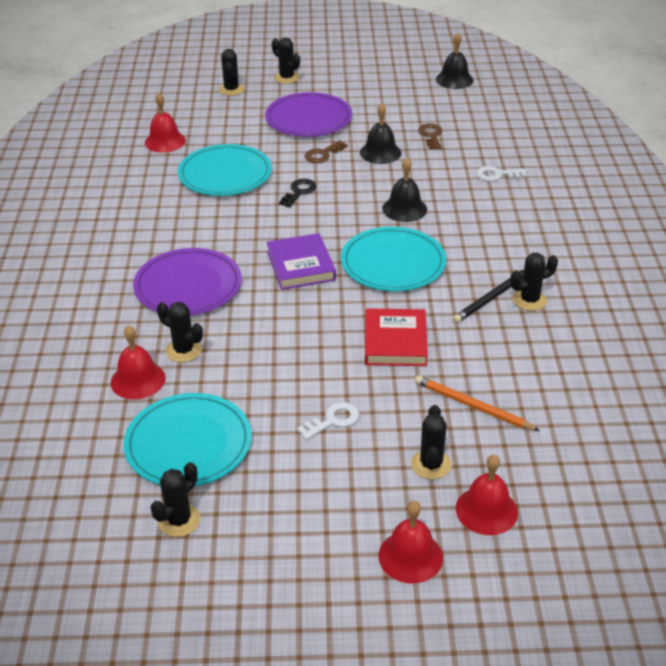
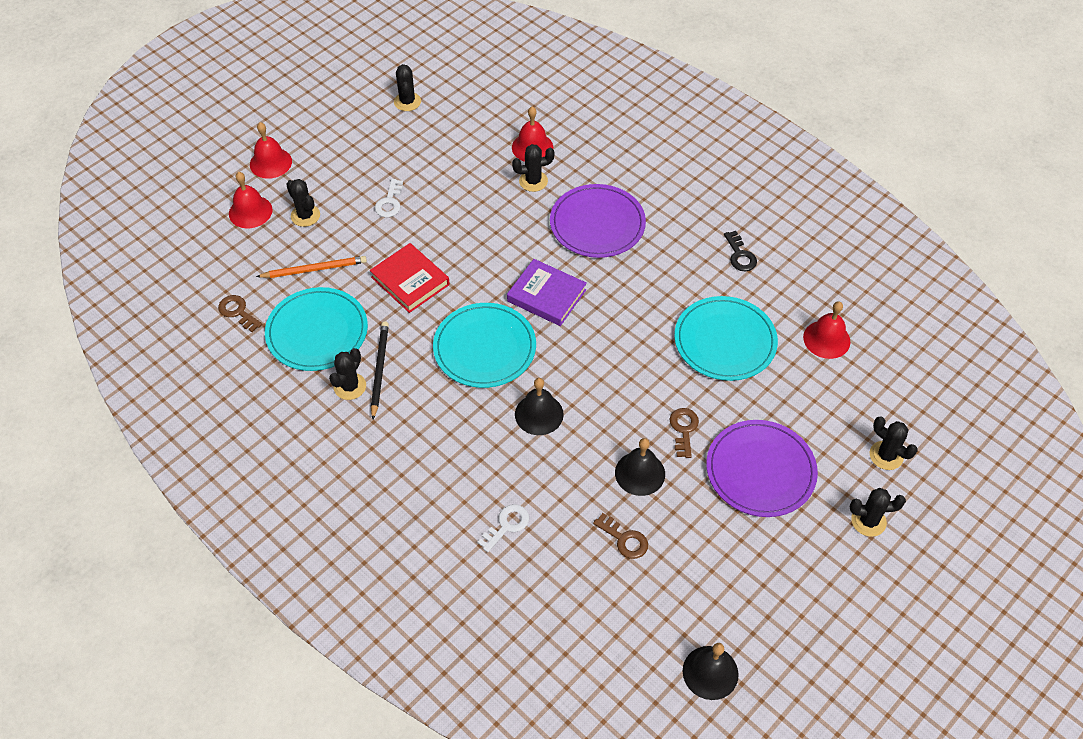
camera: 135 degrees right, 15 degrees up
(188, 443) = (453, 136): turquoise plate -> turquoise plate (317, 332)
(299, 192) = (643, 367): black key -> black key (740, 255)
(583, 415) = (238, 312): none -> brown key

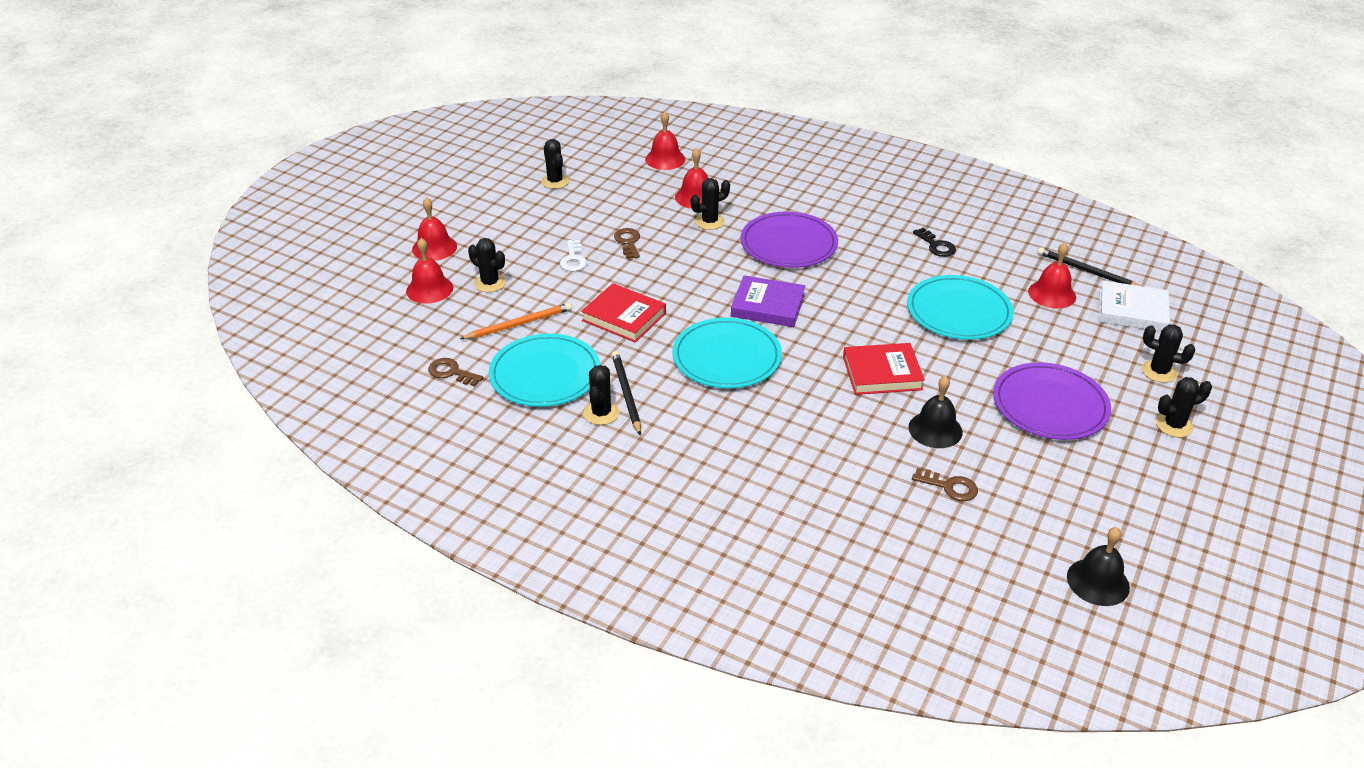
camera: 15 degrees left, 15 degrees down
(507, 525) = (824, 499): white key -> none
(522, 92) = (665, 159): none -> red bell
(539, 414) = (809, 400): black bell -> none
(619, 398) = (882, 373): none -> red book
(683, 429) = (958, 386): brown key -> brown key (628, 242)
(876, 318) = (1087, 271): none -> black pencil
(897, 377) = (1132, 311): none -> white book

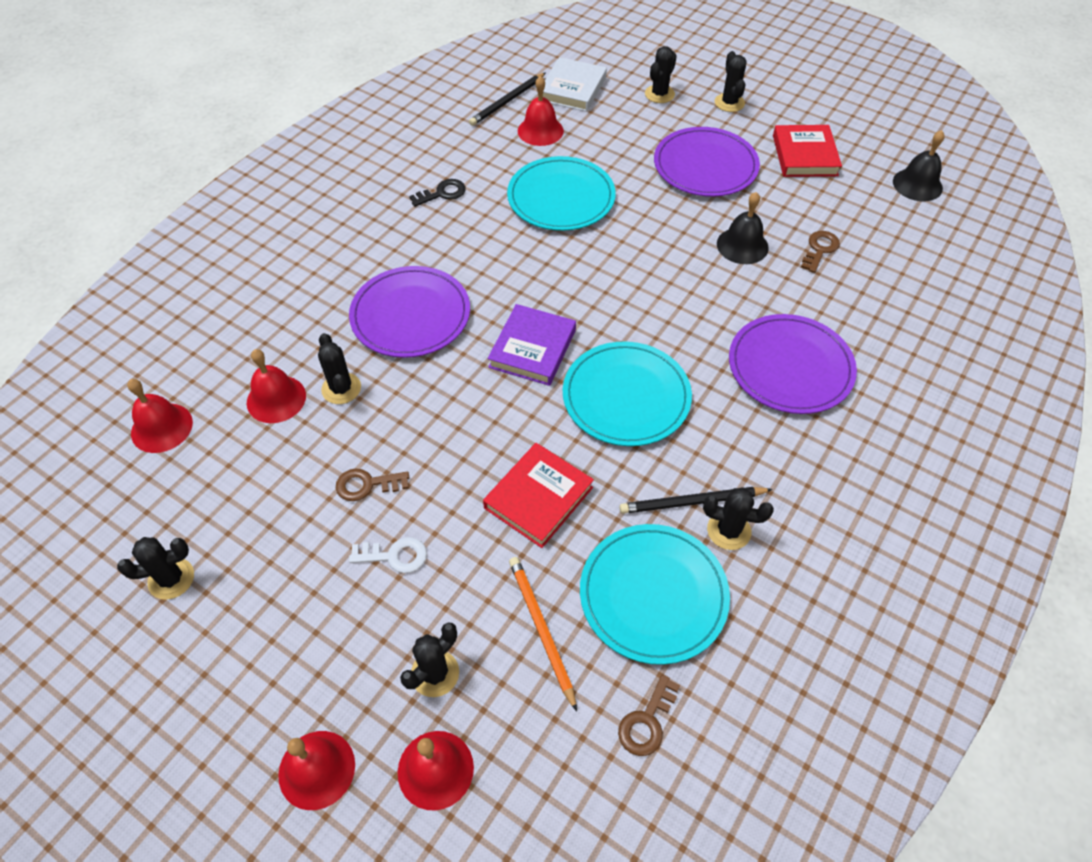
camera: 85 degrees left, 15 degrees up
(780, 456) = (790, 367): none -> purple plate
(882, 373) = (658, 269): red book -> red book (804, 155)

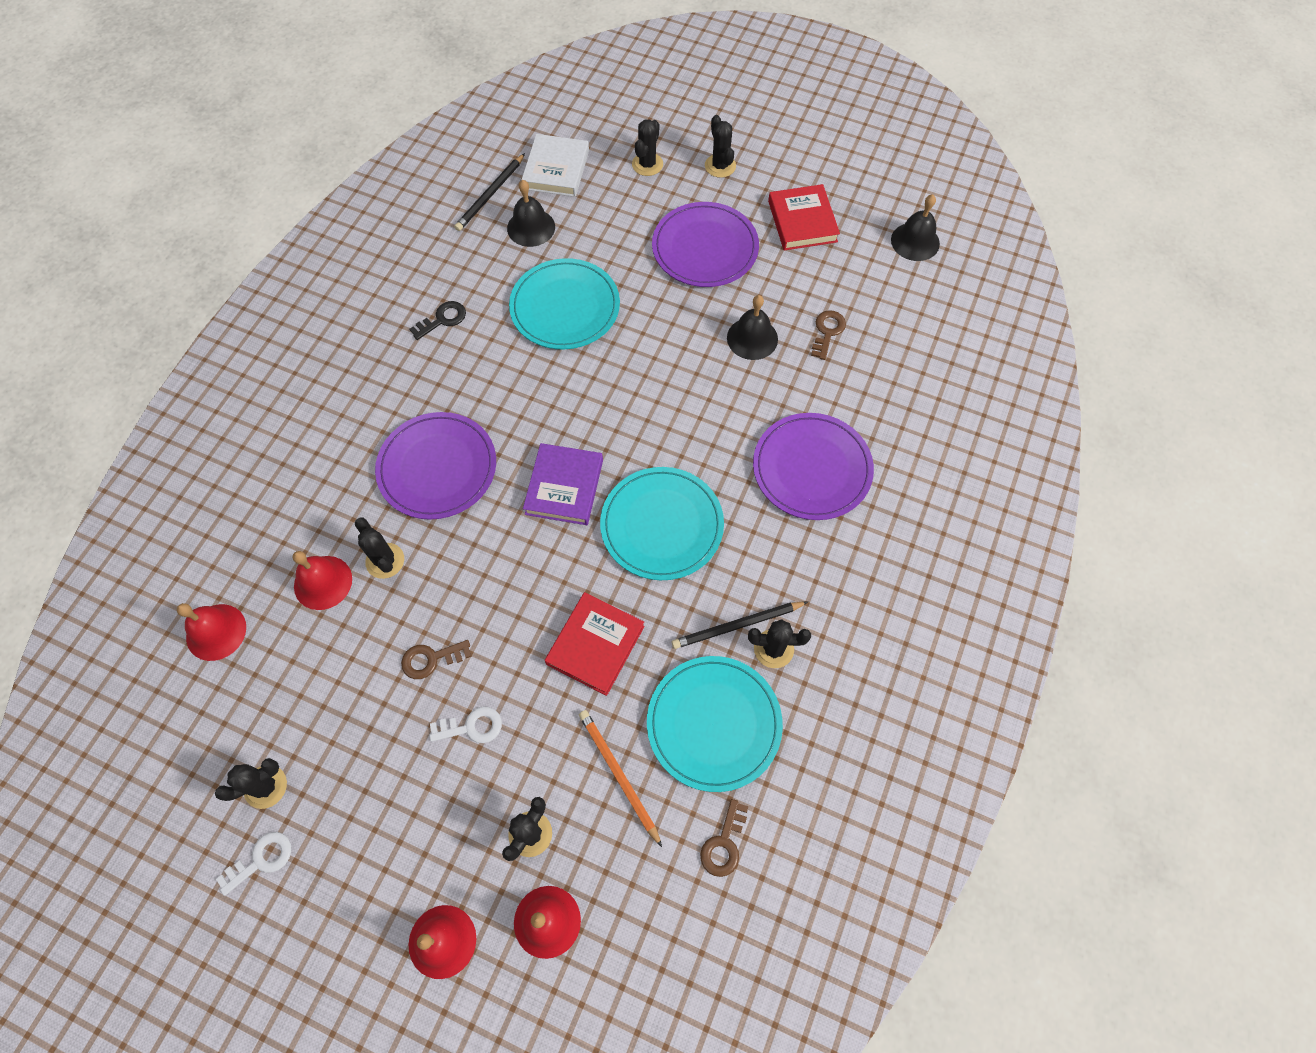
camera: 10 degrees left, 10 degrees up
(148, 650) = (261, 860): none -> white key
(540, 131) = (531, 227): red bell -> black bell

